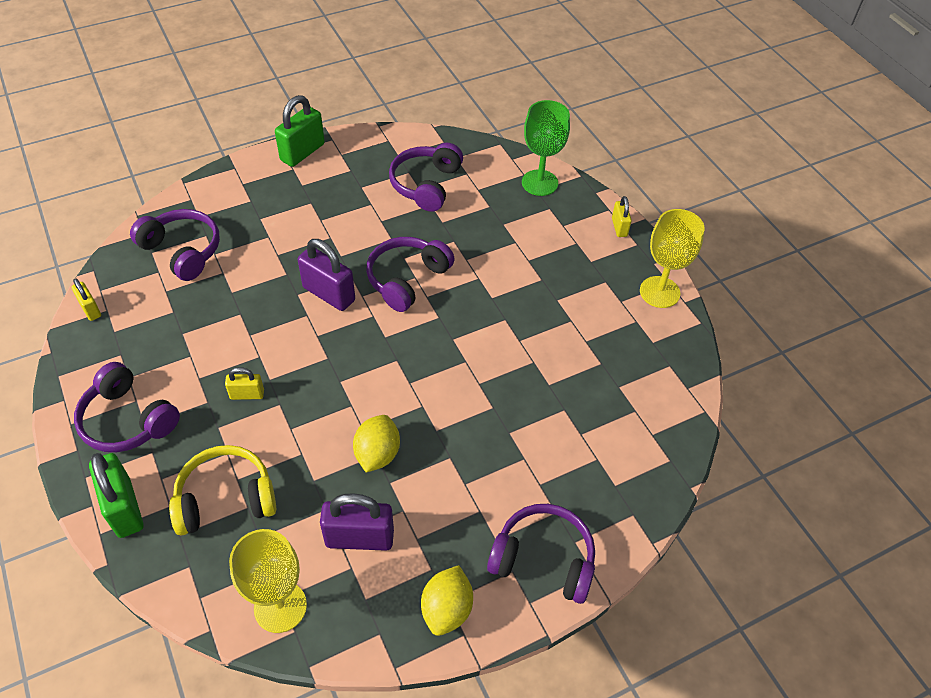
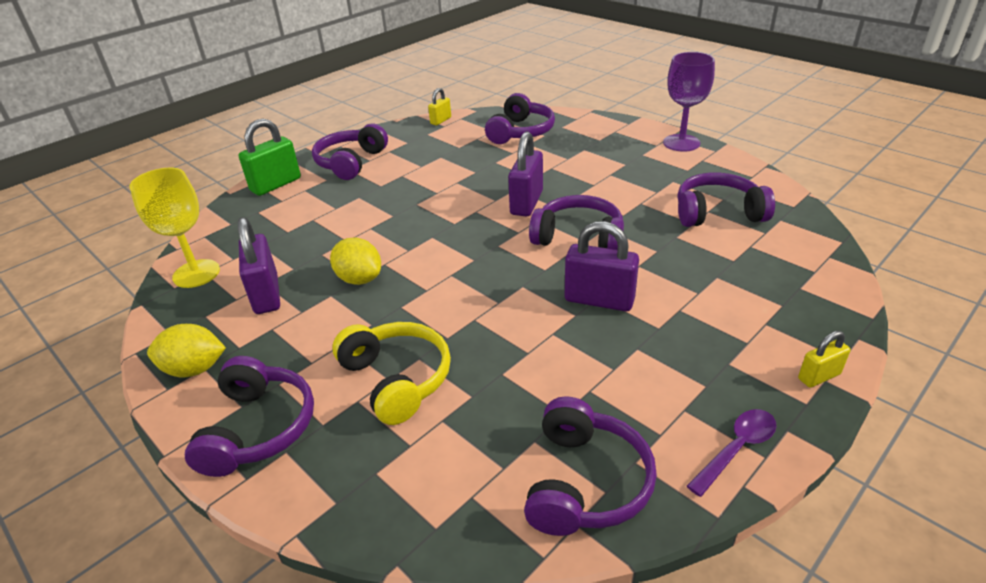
camera: 75 degrees right, 15 degrees down
(225, 498) = (293, 220): yellow headphones -> yellow headphones (397, 379)
(247, 394) = (395, 199): yellow padlock -> none
(302, 152) = (681, 143): green padlock -> purple goblet
(377, 454) = (359, 279): yellow lemon -> yellow lemon turned 45 degrees clockwise
(495, 299) = (599, 300): none -> purple padlock
(539, 183) = (815, 286): green goblet -> none
(659, 292) = (736, 449): yellow goblet -> purple spoon
(660, 372) = (585, 482): none -> purple headphones

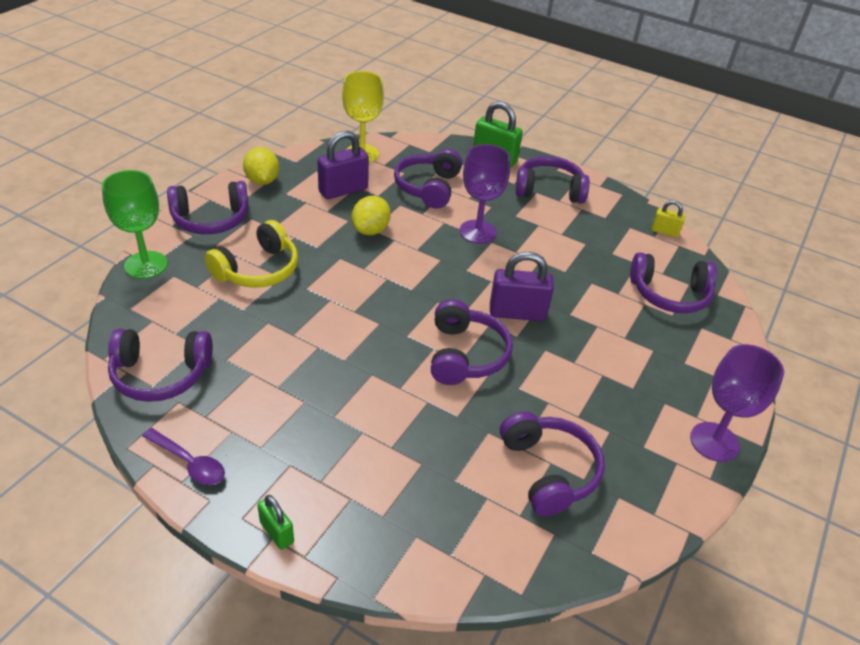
camera: 70 degrees right, 5 degrees up
(301, 231) = (428, 187): none -> purple headphones
(336, 510) = (146, 265): none -> green goblet
(397, 209) = (478, 232): none -> purple goblet
(599, 300) = (367, 374): purple padlock -> none
(819, 376) = (277, 532): yellow padlock -> green padlock

